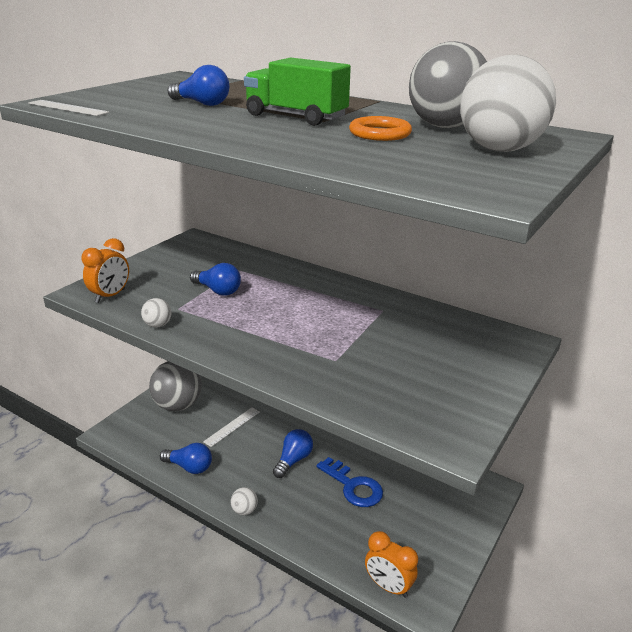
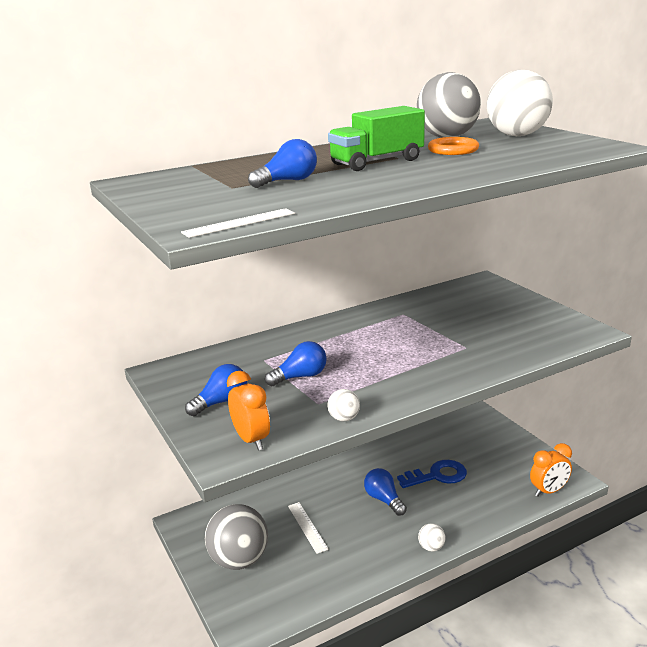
camera: 60 degrees left, 5 degrees down
(189, 467) = (349, 572): blue light bulb -> blue light bulb (221, 402)

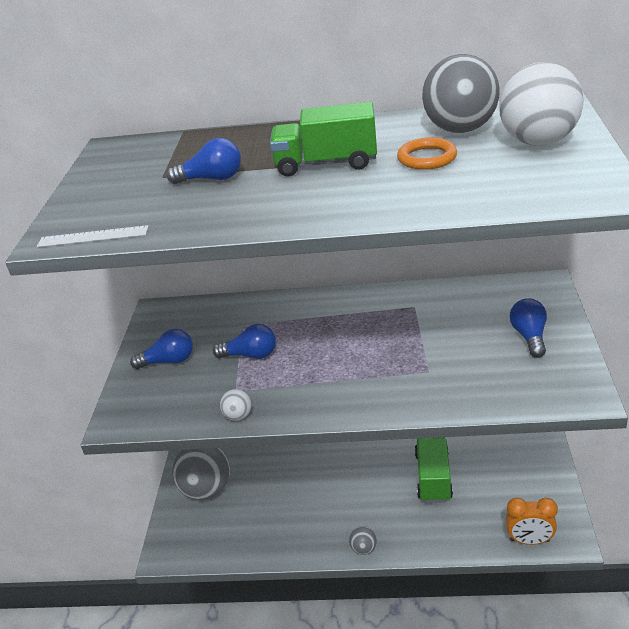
camera: 35 degrees right, 10 degrees up
(251, 440) = (152, 410): orange clock -> none
(307, 527) = (279, 481): white ruler -> none
(384, 500) = (363, 482): blue light bulb -> blue light bulb (529, 336)
(431, 547) = (363, 548): white ball -> grey ball
(437, 475) = (433, 476): blue key -> green truck

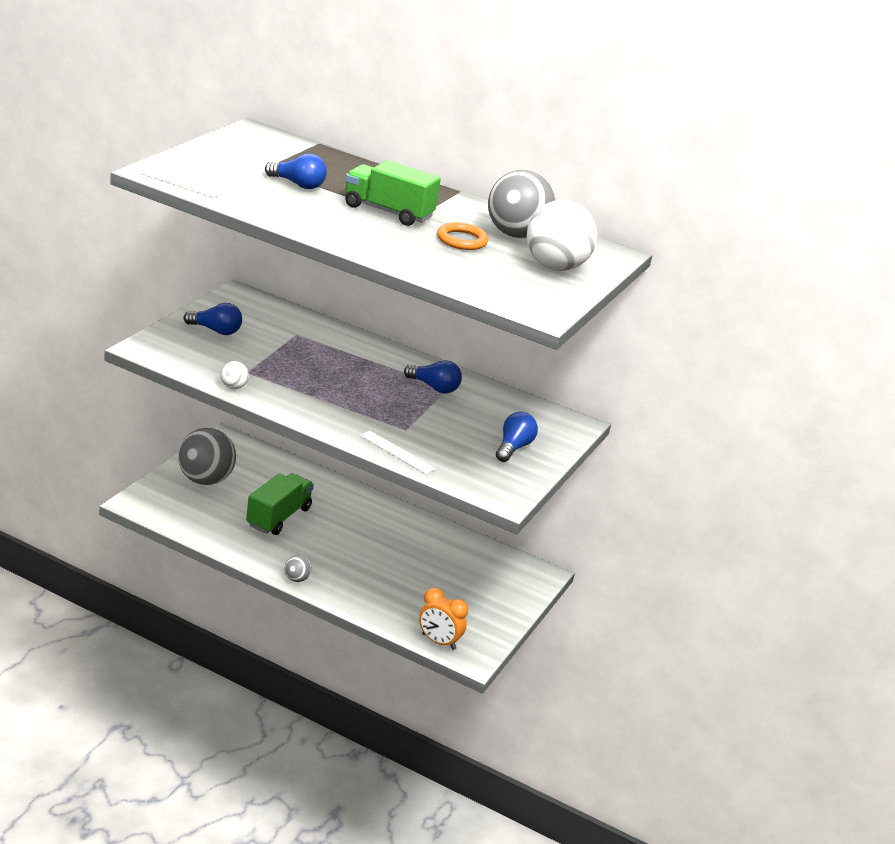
camera: 15 degrees right, 5 degrees down
(251, 355) = (282, 356): blue light bulb -> blue light bulb (434, 387)
(433, 476) = (404, 565): green truck -> green truck (278, 517)
(448, 402) = (397, 452): none -> white ruler

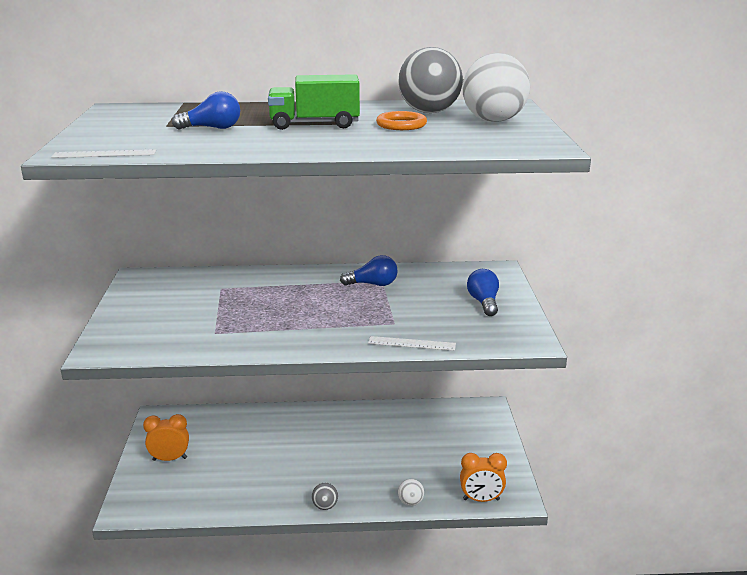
camera: 25 degrees left, 5 degrees down
(205, 480) = (169, 459): grey ball -> orange clock
(216, 330) = (149, 311): blue light bulb -> none
(233, 387) = (217, 350): white ball -> white ball (410, 502)
(278, 517) = (260, 460): green truck -> none

